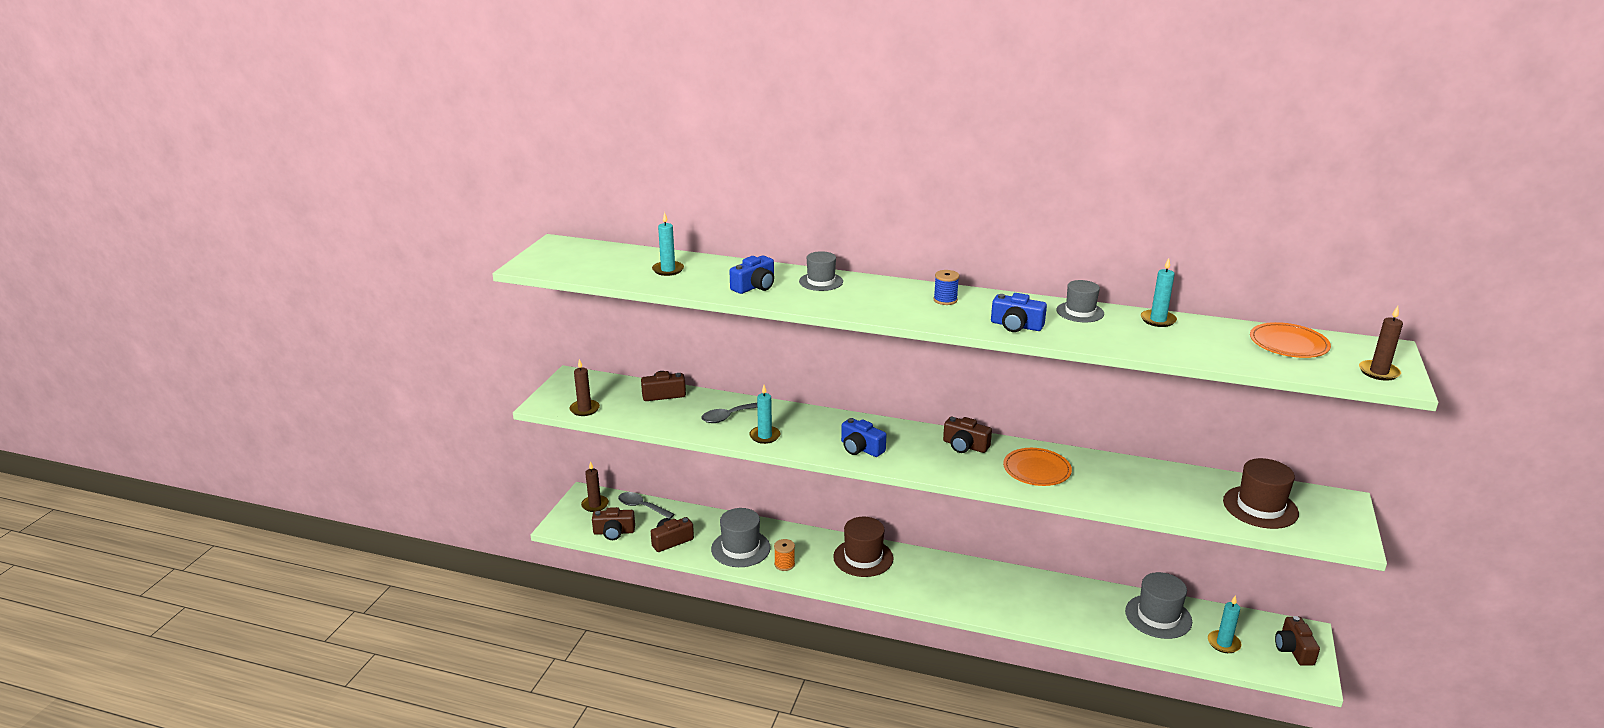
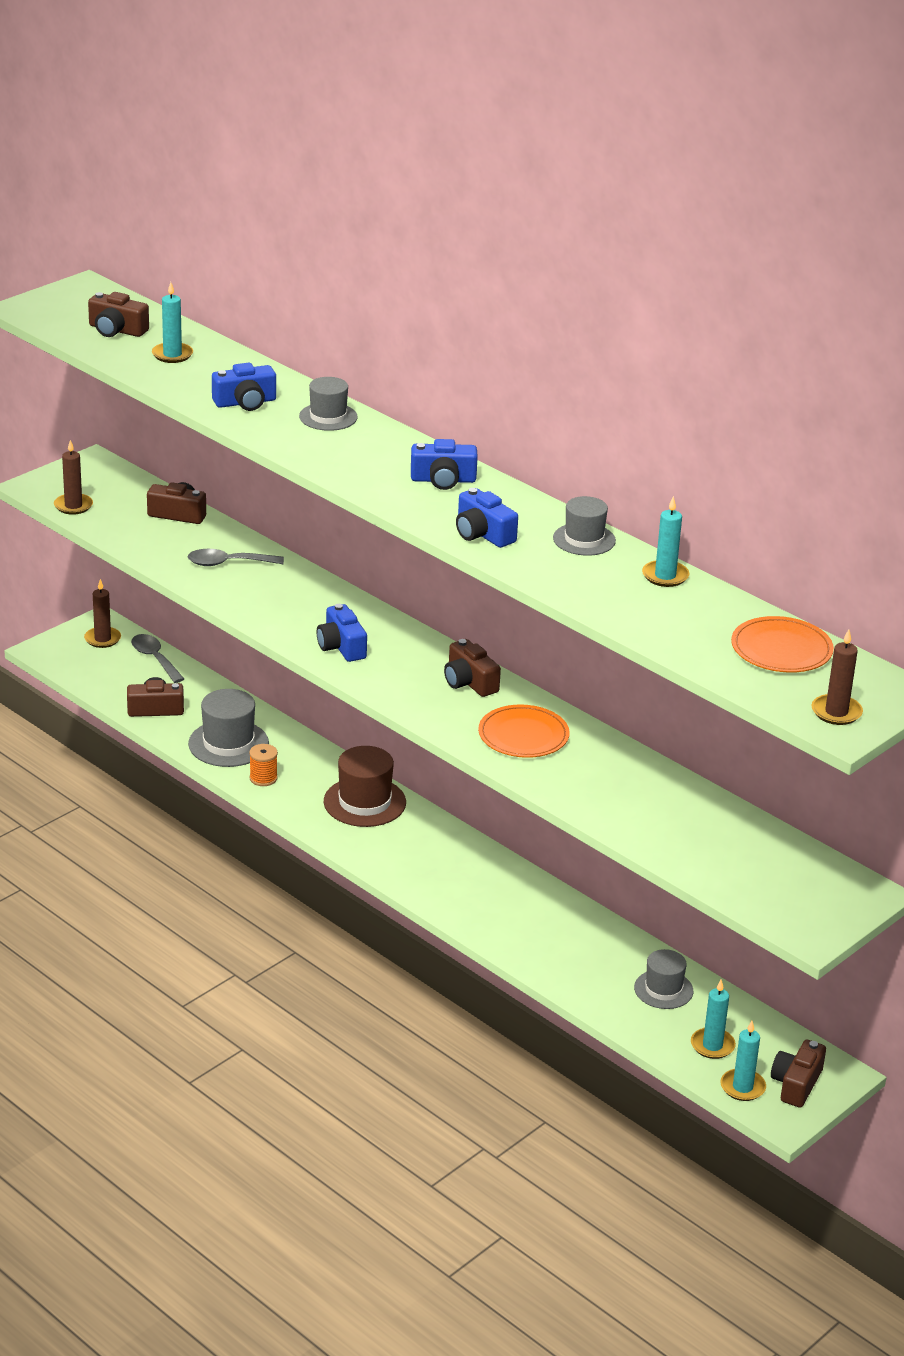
camera: 25 degrees right, 5 degrees up
(614, 532) = (99, 677): brown camera -> brown camera (116, 330)
(765, 436) = (245, 598): turquoise candle -> turquoise candle (742, 1087)
(945, 300) = (443, 480): blue spool -> blue camera
(1158, 616) = (663, 989): grey hat -> grey hat, size x0.65
(1260, 507) = (747, 863): brown hat -> none

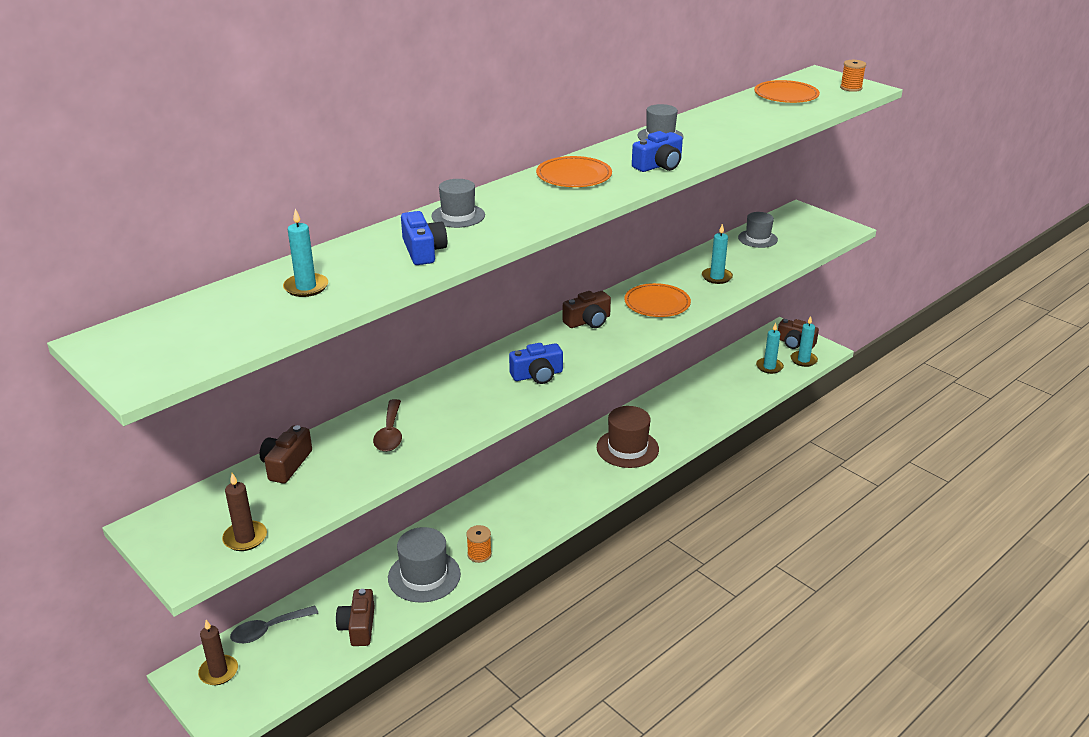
camera: 85 degrees left, 0 degrees up
(116, 330) = (231, 319): brown camera -> none
(228, 563) = (390, 433): grey spoon -> brown spoon
(364, 802) = (516, 498): brown hat -> brown hat (627, 448)
(443, 480) = (574, 176): blue camera -> orange plate
(663, 989) = (720, 380): grey hat -> grey hat (757, 239)
(665, 576) = (705, 117): turquoise candle -> turquoise candle (716, 277)
(836, 712) = (851, 88): brown candle -> orange spool

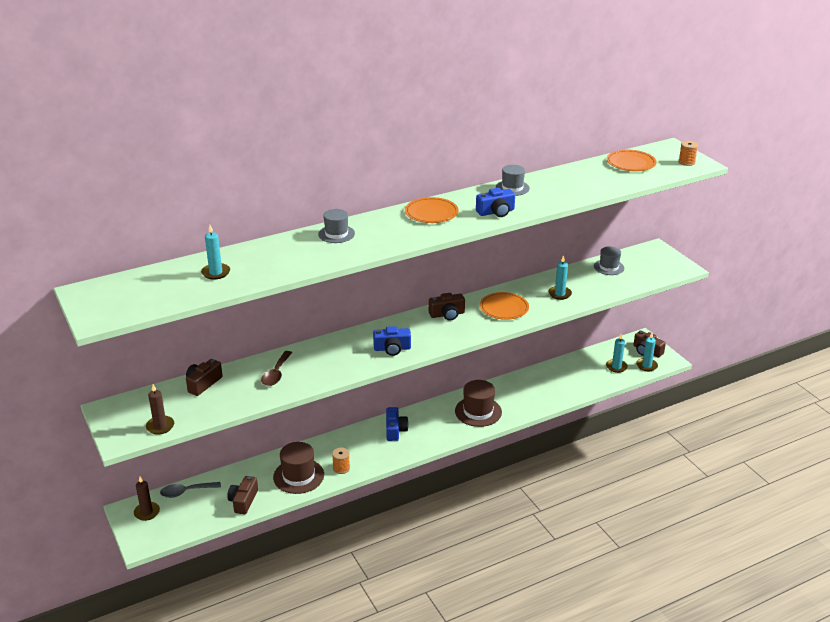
camera: 15 degrees right, 0 degrees up
(423, 251) = (300, 257): blue camera -> blue camera (395, 430)
(424, 576) = (298, 476): grey hat -> brown hat

